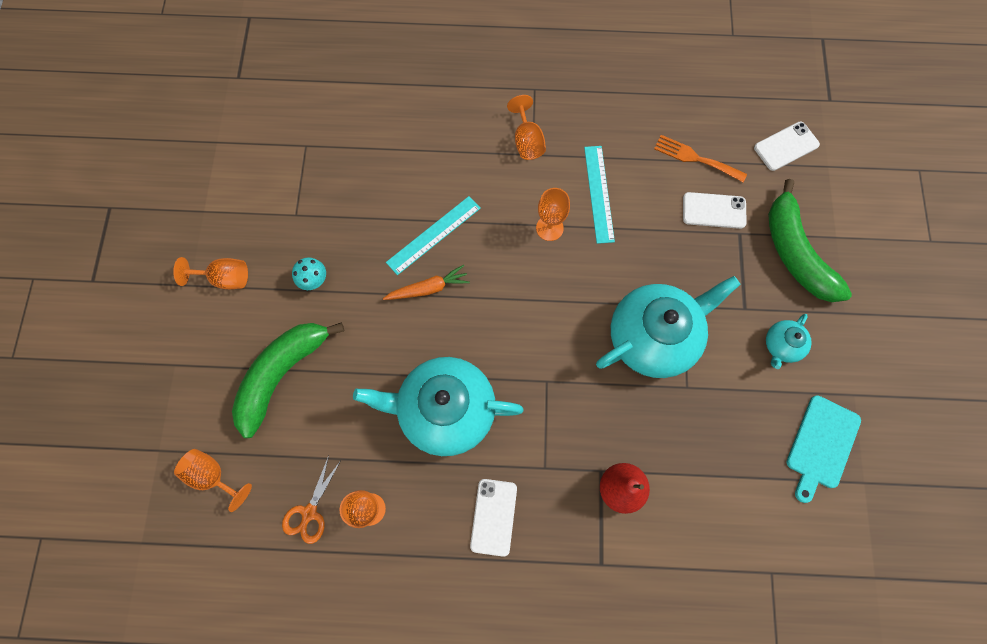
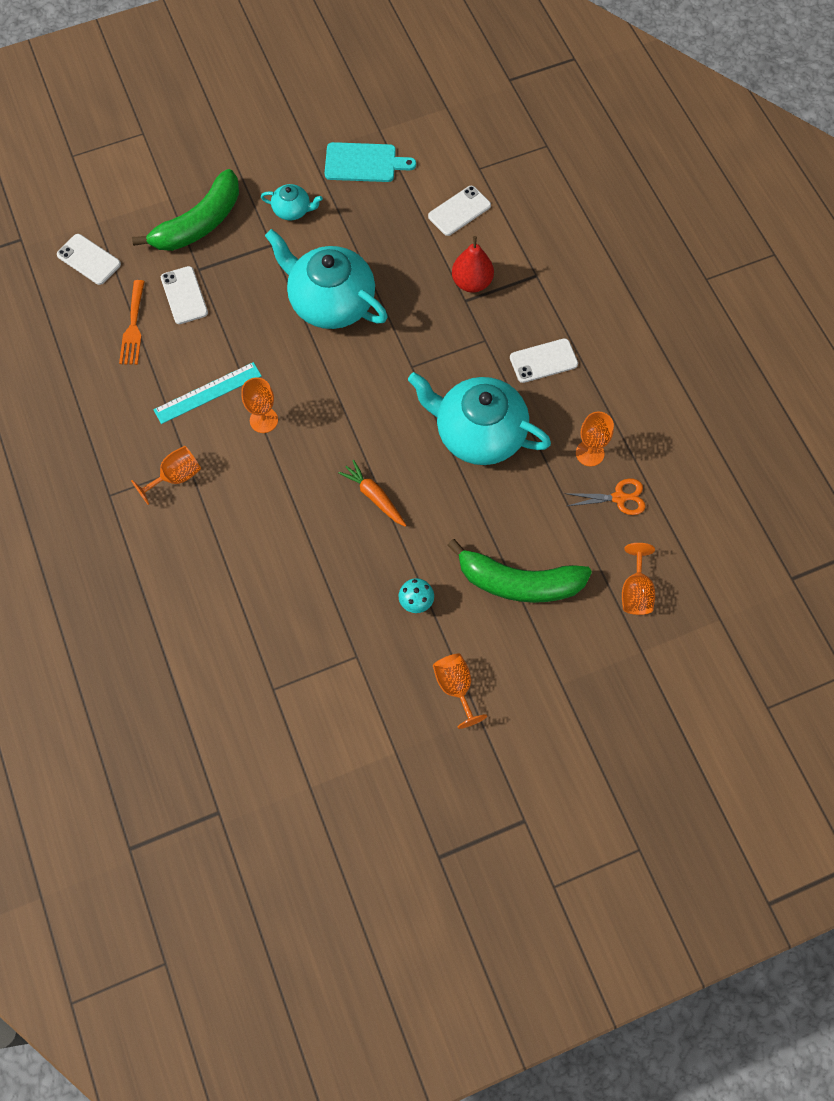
camera: 115 degrees left, 5 degrees down
(434, 235) = (317, 516): turquoise ruler -> none
(445, 410) = (478, 433): turquoise teapot -> turquoise teapot turned 135 degrees clockwise
(719, 520) = (459, 211): none -> white phone

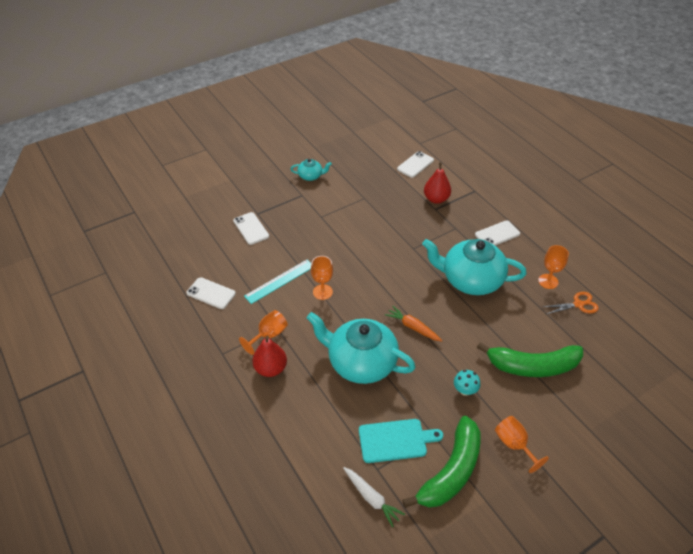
camera: 10 degrees left, 20 degrees down
(89, 259) = (182, 217): white phone -> white phone (211, 293)
(133, 327) = (220, 250): orange fork -> none
(169, 528) = (270, 368): none -> red pear
(199, 223) = (252, 189): green banana -> green banana (451, 471)
(256, 724) = (371, 498): none -> white carrot
(330, 302) = (349, 220): turquoise teapot -> turquoise teapot (361, 362)
(364, 163) = (349, 148): turquoise cutting board -> turquoise cutting board (395, 440)
(635, 591) = (615, 360): orange goblet -> none

